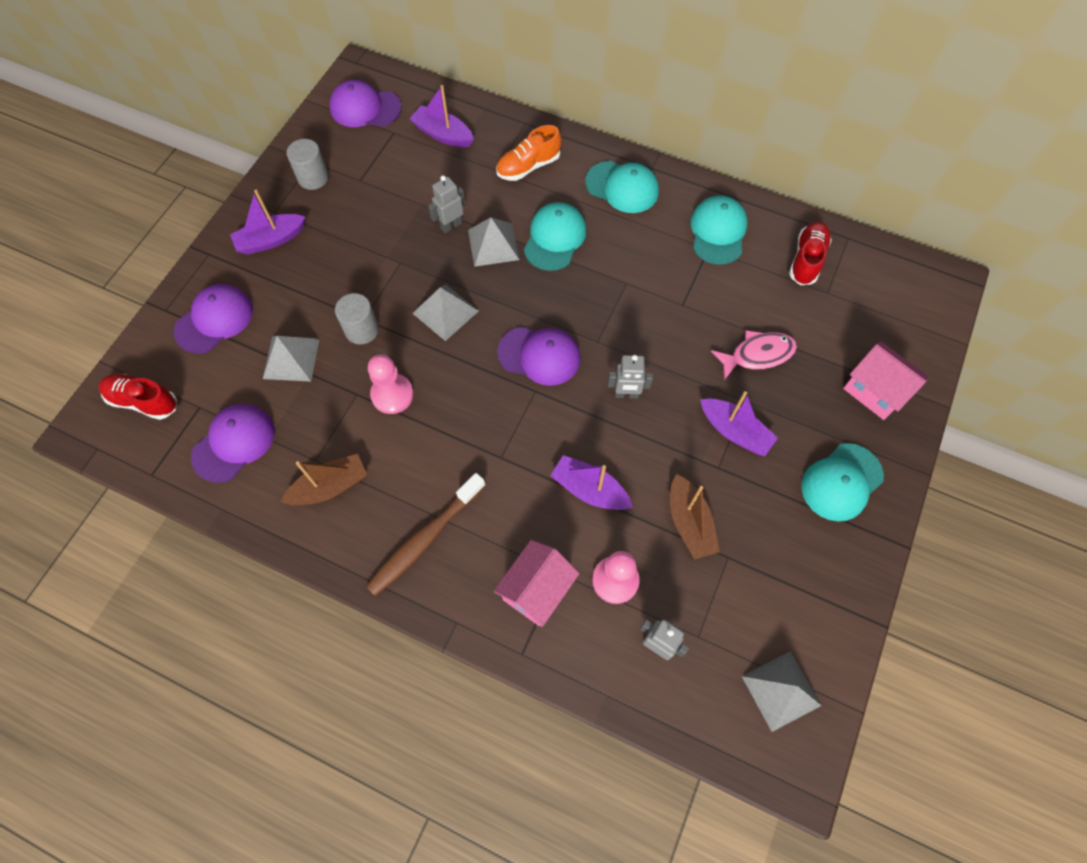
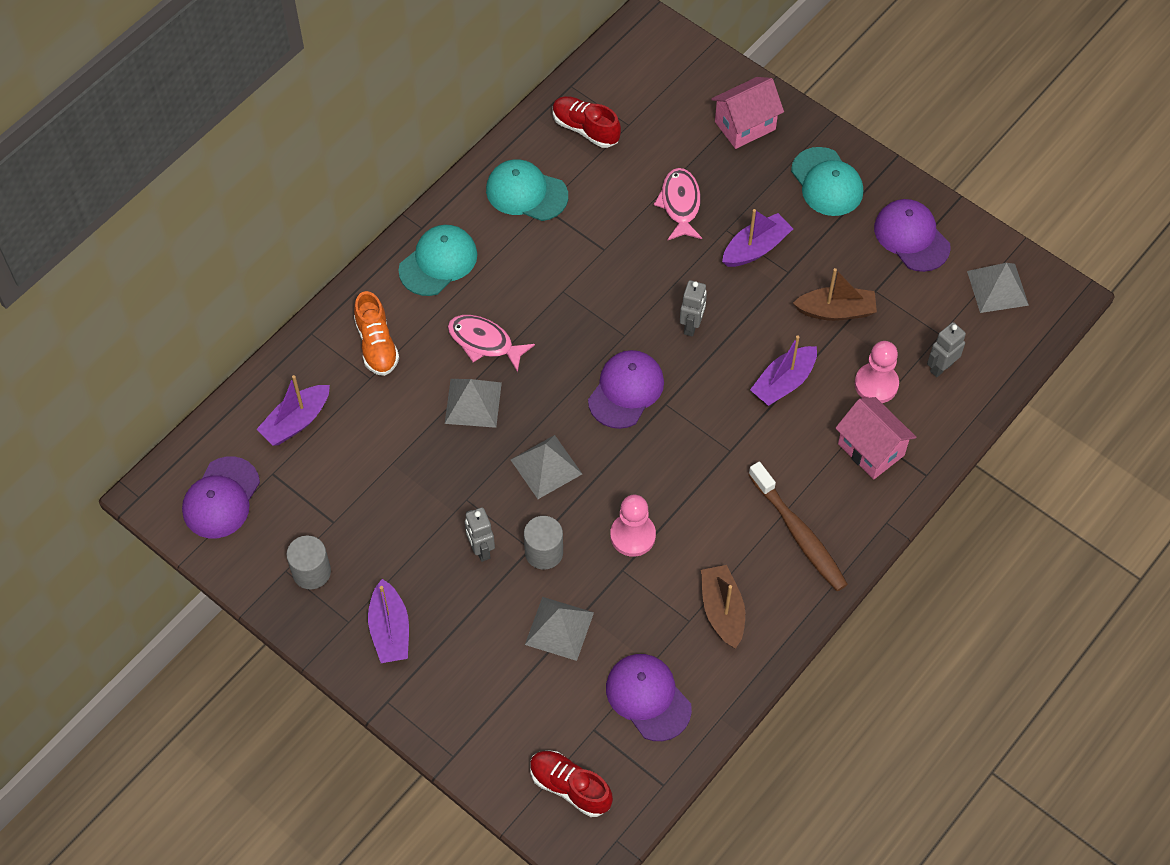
camera: 75 degrees left, 5 degrees down
(143, 401) = (570, 787): red shoe -> red shoe turned 90 degrees clockwise
(214, 320) = (484, 703): purple cap -> purple cap (911, 237)
(451, 225) = (433, 439): grey robot -> grey robot (481, 549)
(555, 238) = (484, 342): turquoise cap -> pink fish

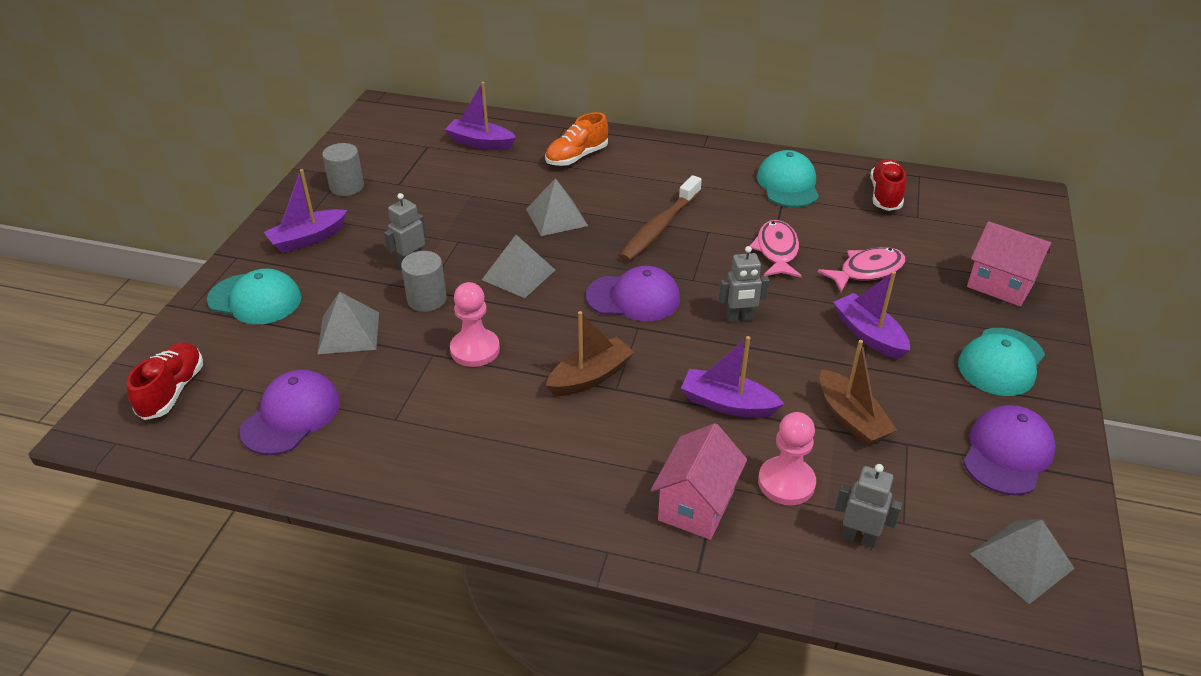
camera: 65 degrees right, 20 degrees down
(221, 498) = (393, 132): purple cap -> none
(438, 262) = (678, 162): turquoise cap -> turquoise cap (255, 299)
(484, 342) = (621, 206): pink fish -> pink fish (776, 251)
(722, 610) = (418, 441): brown boat -> brown boat (590, 377)
(755, 248) = (869, 335): purple boat -> purple boat turned 150 degrees counterclockwise
(799, 534) = (546, 475): brown toothbrush -> brown toothbrush (659, 227)

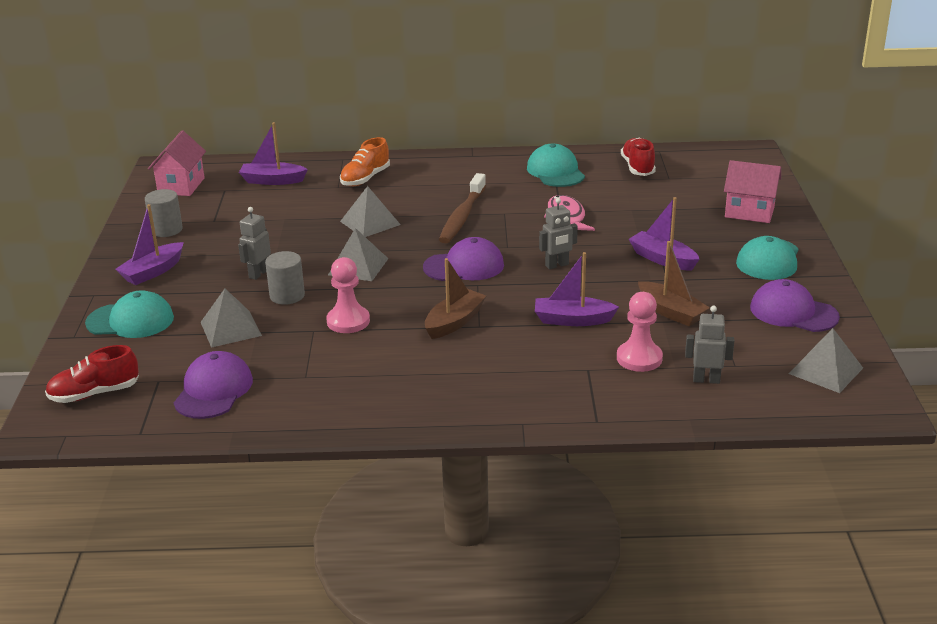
camera: 15 degrees left, 10 degrees down
(172, 391) = (95, 393): red shoe -> red shoe turned 105 degrees counterclockwise
(696, 505) = (577, 384): pink house -> pink house (181, 186)
(867, 271) = (644, 219): pink fish -> none
(1007, 453) = (793, 312): purple cap -> purple cap turned 75 degrees counterclockwise

